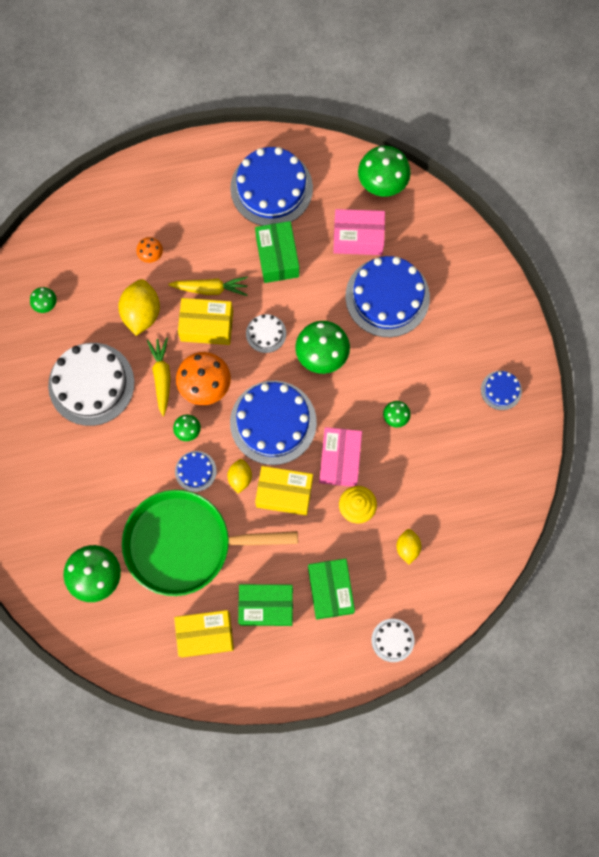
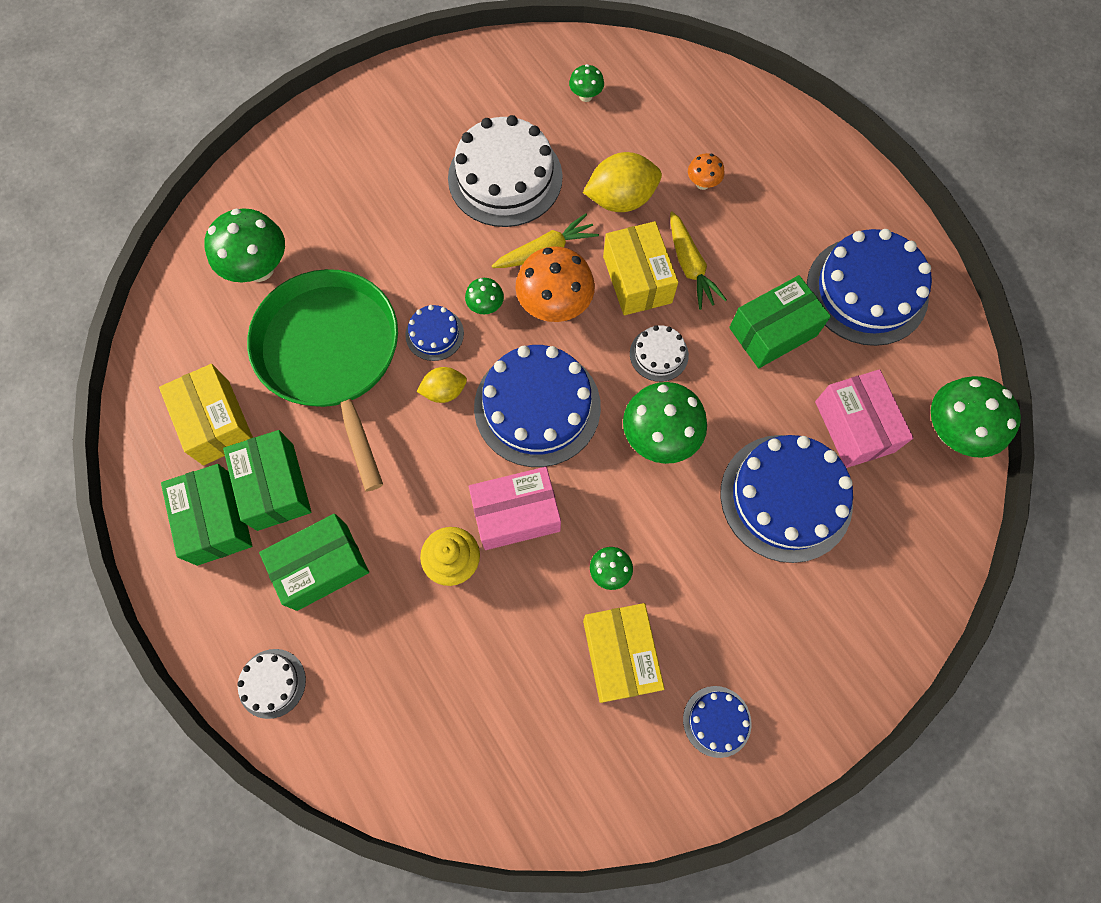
camera: 70 degrees right, 5 degrees down
(275, 650) = (216, 520): none -> green box
(284, 493) = (442, 456): yellow box -> yellow box (619, 655)
(407, 547) = (418, 657): yellow lemon -> none

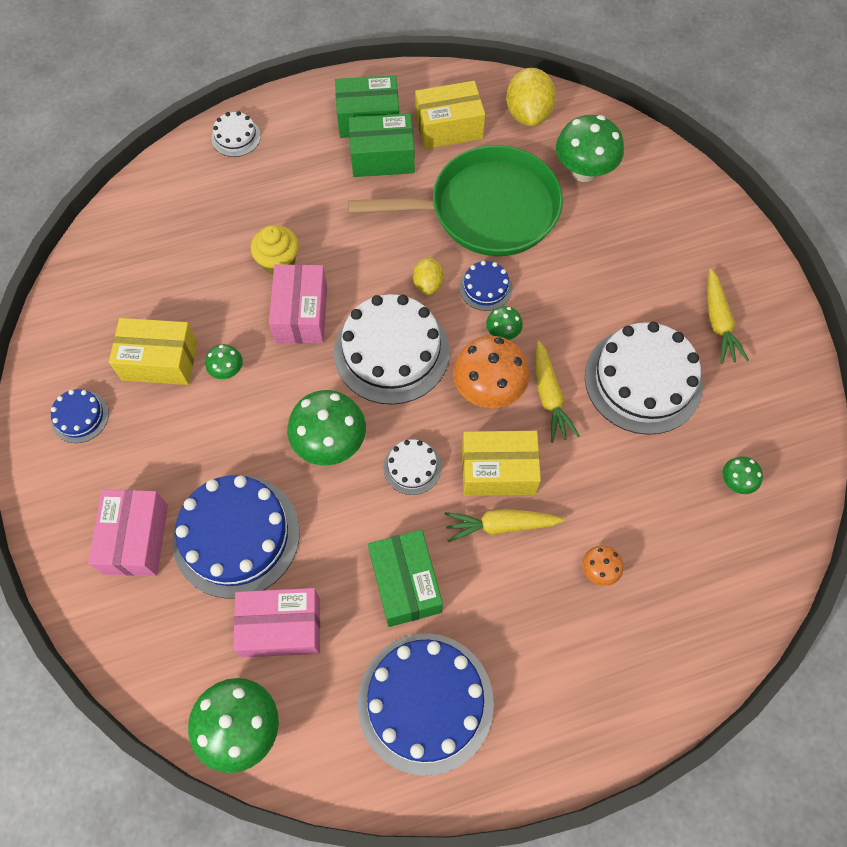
camera: 105 degrees right, 5 degrees down
(322, 566) = (308, 177): green box -> none
(424, 126) = (718, 322): none -> yellow carrot
(537, 406) = (391, 351): blue cake -> white cake
(620, 200) = (595, 481): yellow lemon -> yellow lemon (528, 114)
(827, 597) = (136, 539): none -> pink box

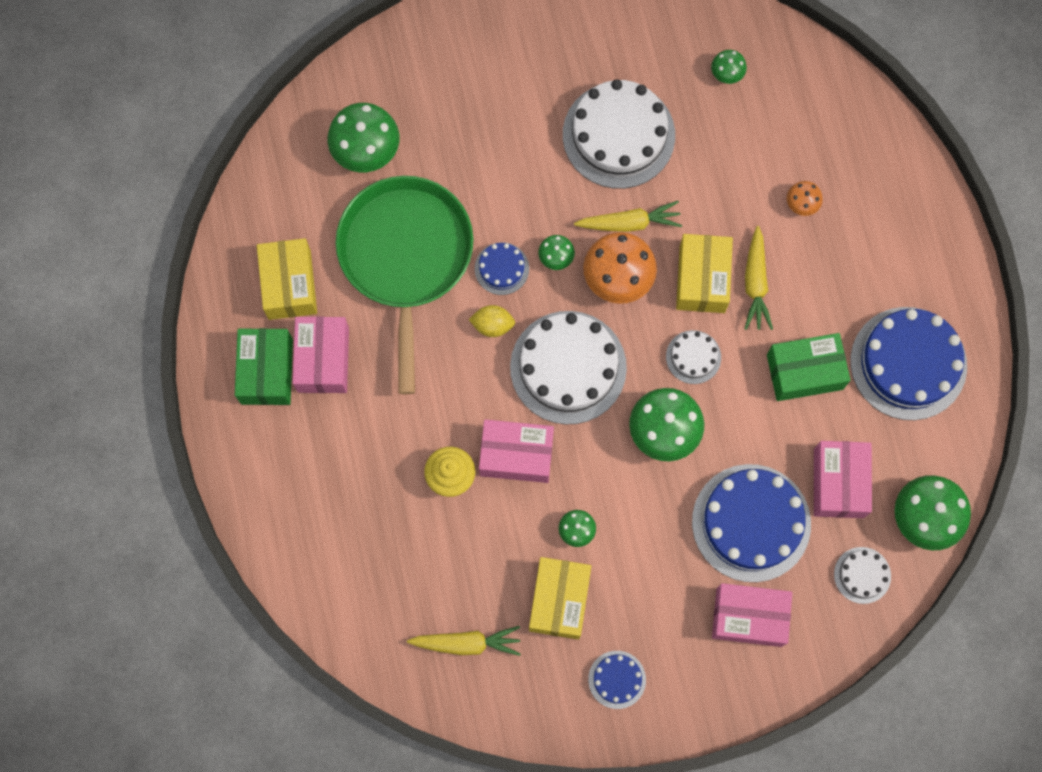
camera: 85 degrees left, 10 degrees up
(236, 137) = (274, 521): white cake -> white cake (862, 575)
(382, 157) = (323, 360): green box -> pink box
(528, 114) = (281, 198): yellow lemon -> none
(718, 322) = (561, 55): yellow carrot -> yellow carrot (466, 643)

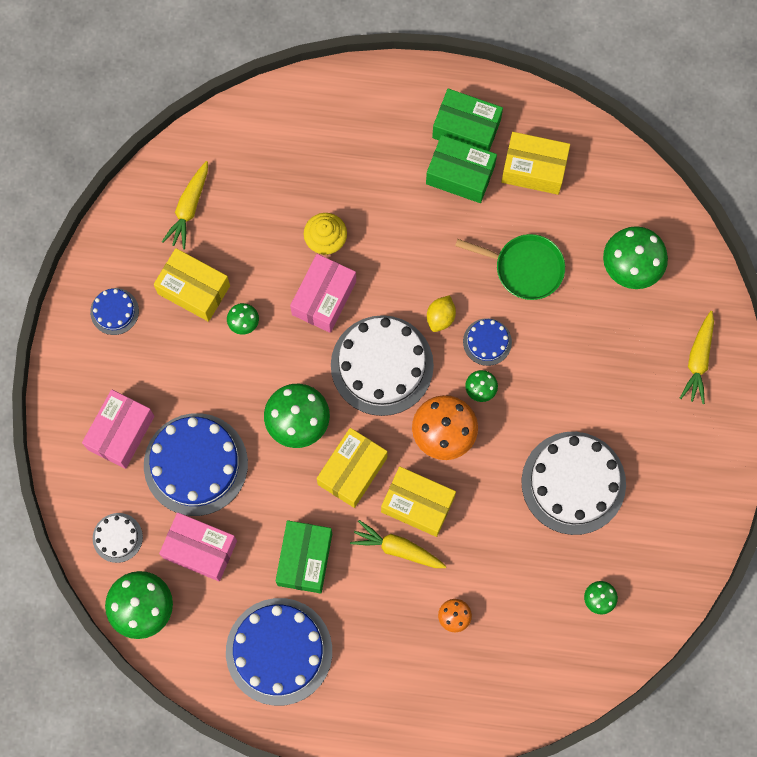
camera: 110 degrees right, 0 degrees up
(323, 360) = (460, 175): pink box -> green box
(406, 257) = (525, 268): green pan -> green pan, size x0.57
(629, 223) = (490, 462): yellow carrot -> yellow carrot (698, 360)
(693, 357) = (352, 471): white cake -> yellow box

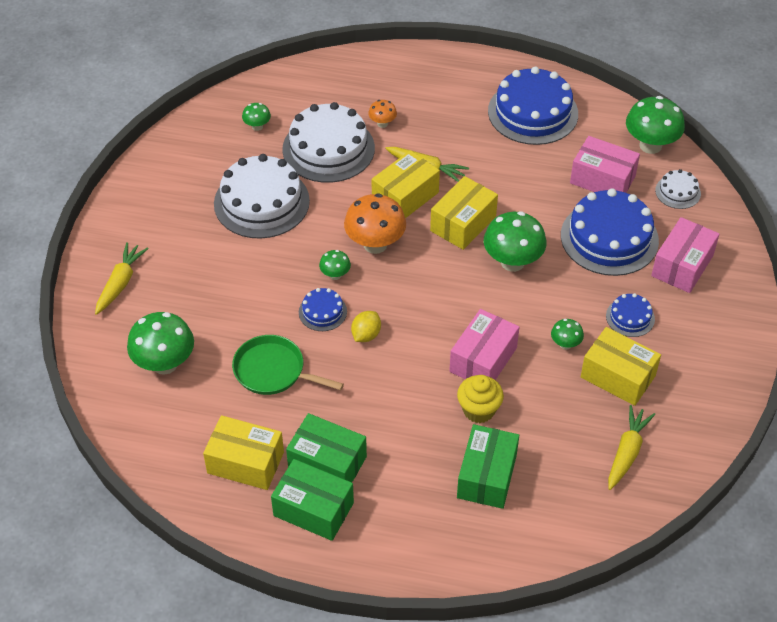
camera: 175 degrees left, 25 degrees down
(114, 311) = (699, 363): blue cake -> blue cake (630, 317)
(304, 559) = (509, 167): green box -> green box (487, 476)
(382, 365) = (428, 300): white cake -> white cake (328, 149)
(417, 504) = (405, 197): yellow box -> yellow box turned 75 degrees counterclockwise

